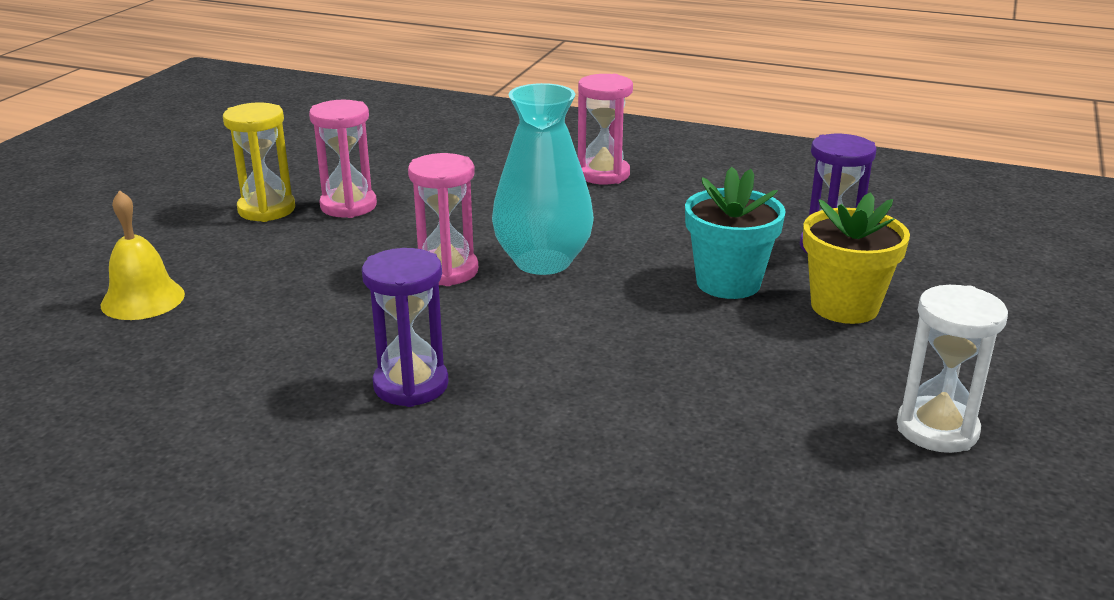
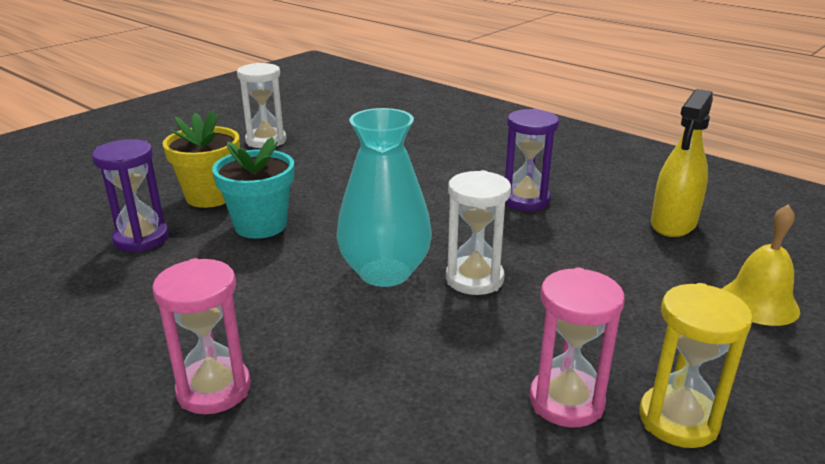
camera: 160 degrees left, 0 degrees up
(191, 385) = (673, 223): none -> yellow spray bottle
(447, 271) = (474, 279): pink hourglass -> white hourglass

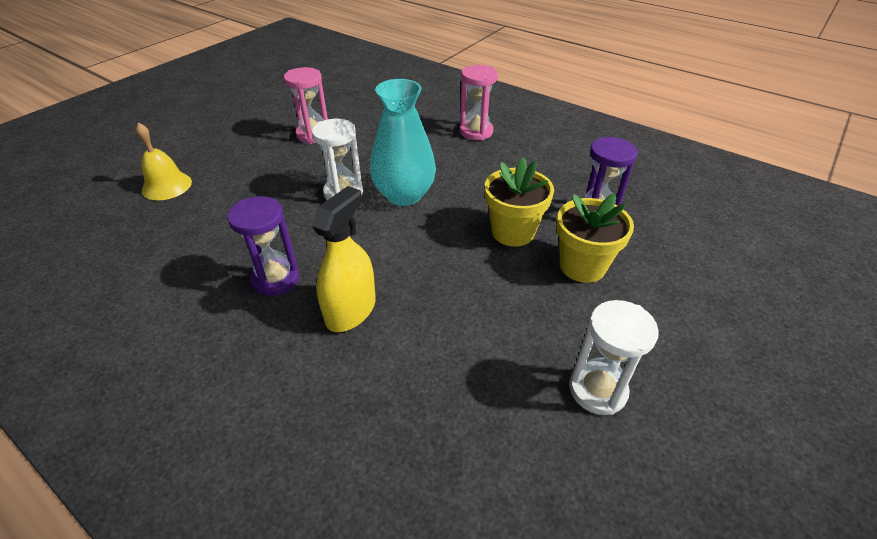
camera: 175 degrees right, 15 degrees up
(260, 225) = (513, 232): turquoise flower pot -> yellow flower pot
(673, 223) = (157, 254): yellow spray bottle -> yellow spray bottle (351, 310)
(678, 420) = (267, 131): yellow hourglass -> none

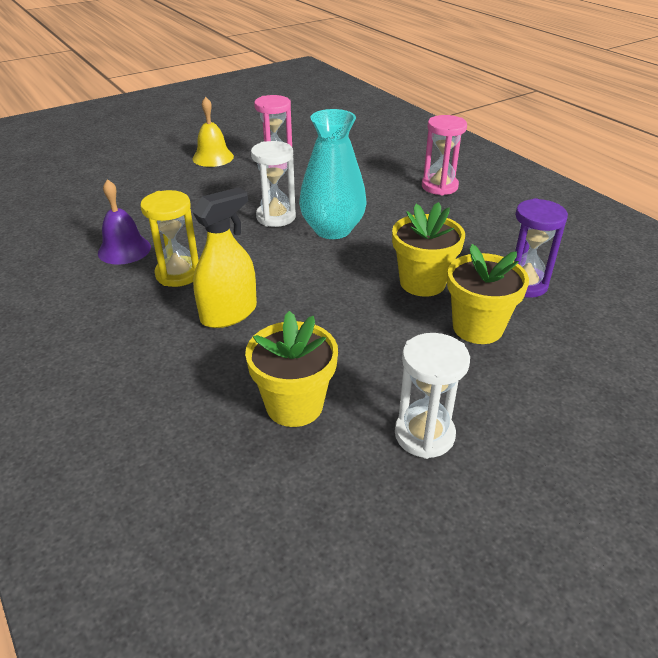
camera: 20 degrees right, 5 degrees down
(167, 186) = (127, 183): yellow bell -> yellow bell (213, 157)
(202, 264) = (124, 250): none -> purple bell
(276, 279) = (178, 274): purple hourglass -> yellow hourglass
(467, 395) = (294, 405): none -> yellow flower pot

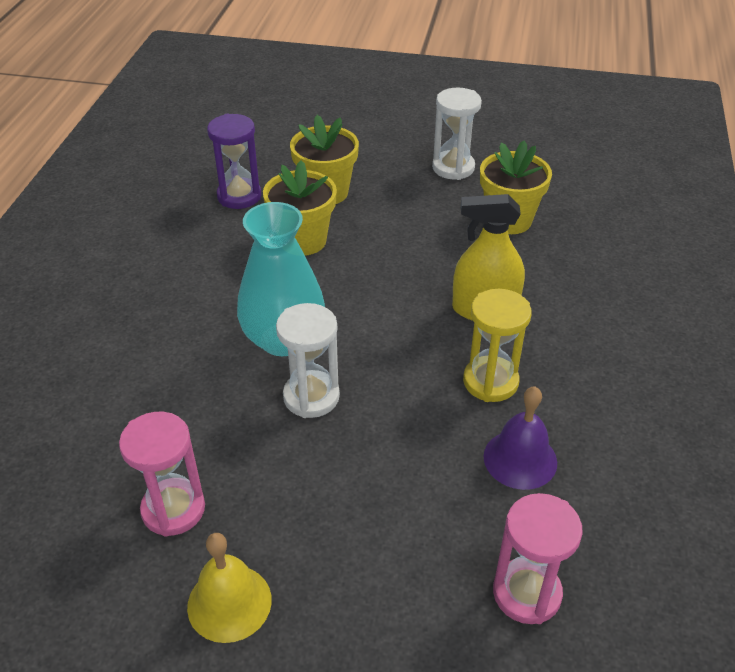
camera: 135 degrees left, 5 degrees up
(439, 186) = (94, 322): pink hourglass -> pink hourglass (526, 593)

